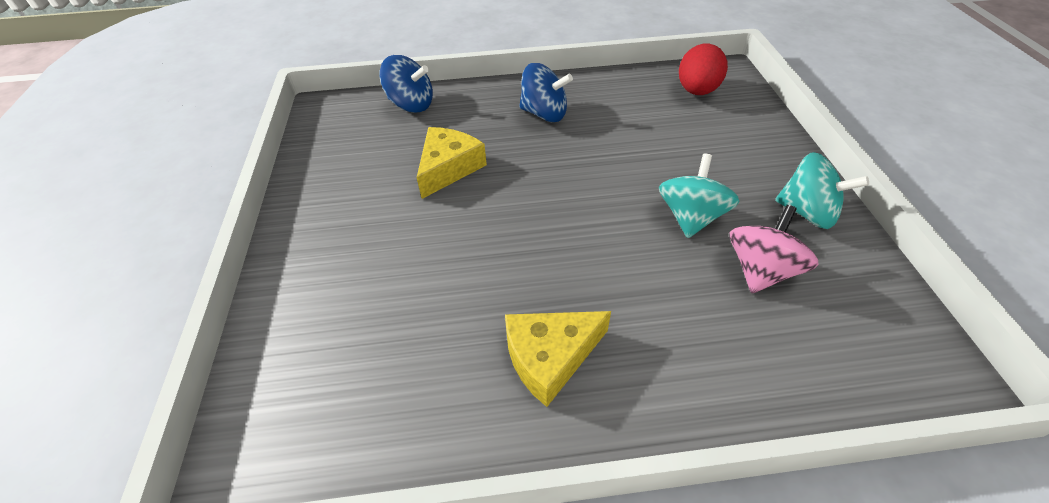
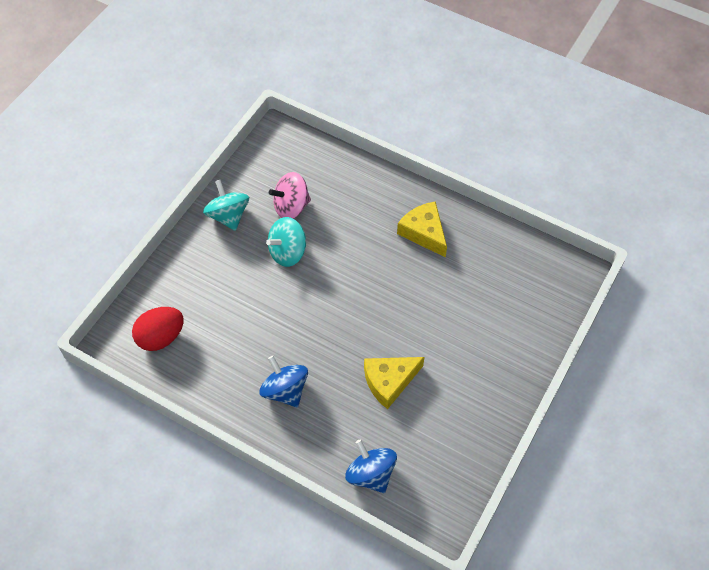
camera: 145 degrees left, 10 degrees up
(550, 357) = (424, 232): yellow cheese -> yellow cheese turned 135 degrees counterclockwise

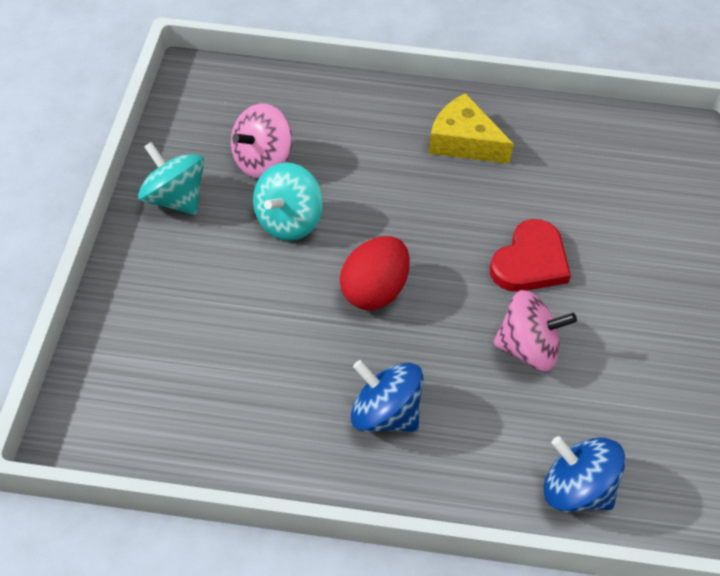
camera: 25 degrees left, 5 degrees down
(161, 337) = (151, 402): red egg -> red egg (374, 291)
(389, 381) = (527, 348): yellow cheese -> pink spinning top
(422, 327) = (530, 261): none -> red heart

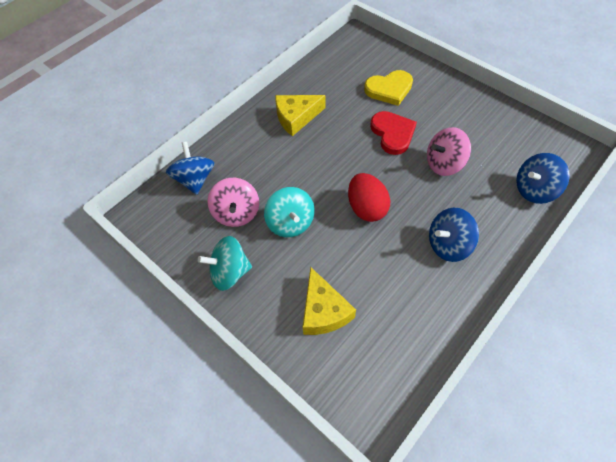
camera: 50 degrees left, 5 degrees up
(185, 318) = (323, 311): none -> yellow cheese
(280, 96) = (195, 179): none -> blue spinning top
(527, 348) = (444, 164): pink spinning top -> pink spinning top turned 150 degrees counterclockwise
(612, 219) = (389, 89): none -> yellow heart

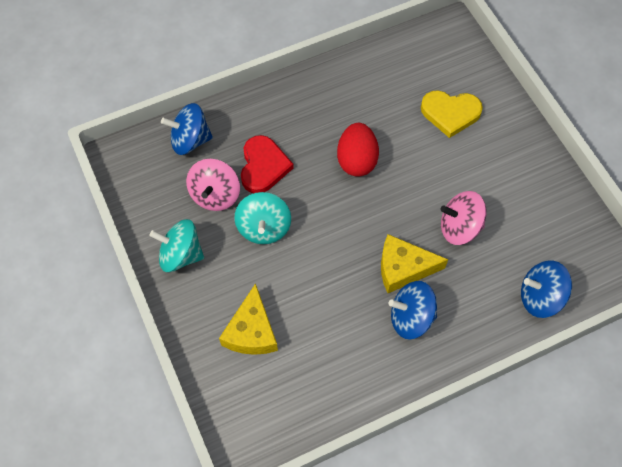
camera: 20 degrees right, 5 degrees up
(195, 179) = (190, 140): blue spinning top -> blue spinning top turned 105 degrees counterclockwise
(296, 117) = (329, 108): yellow cheese -> yellow cheese (403, 268)
(366, 208) = (349, 244): red egg -> red egg (356, 160)
(392, 134) = (423, 170): red heart -> red heart (263, 166)

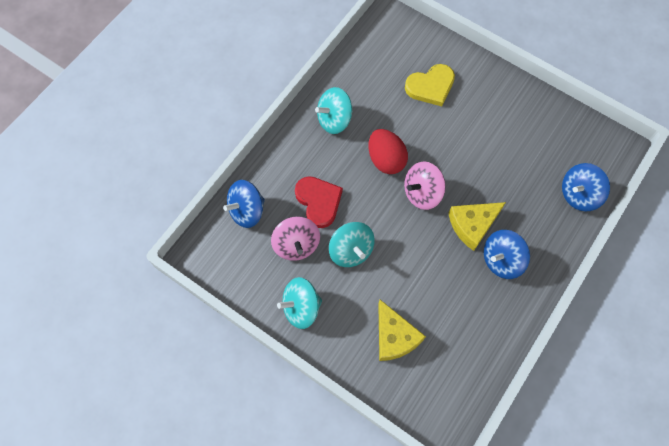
camera: 30 degrees left, 5 degrees up
(330, 98) = (334, 119): none -> turquoise spinning top
(459, 227) = (492, 172): pink spinning top -> pink spinning top (422, 193)

